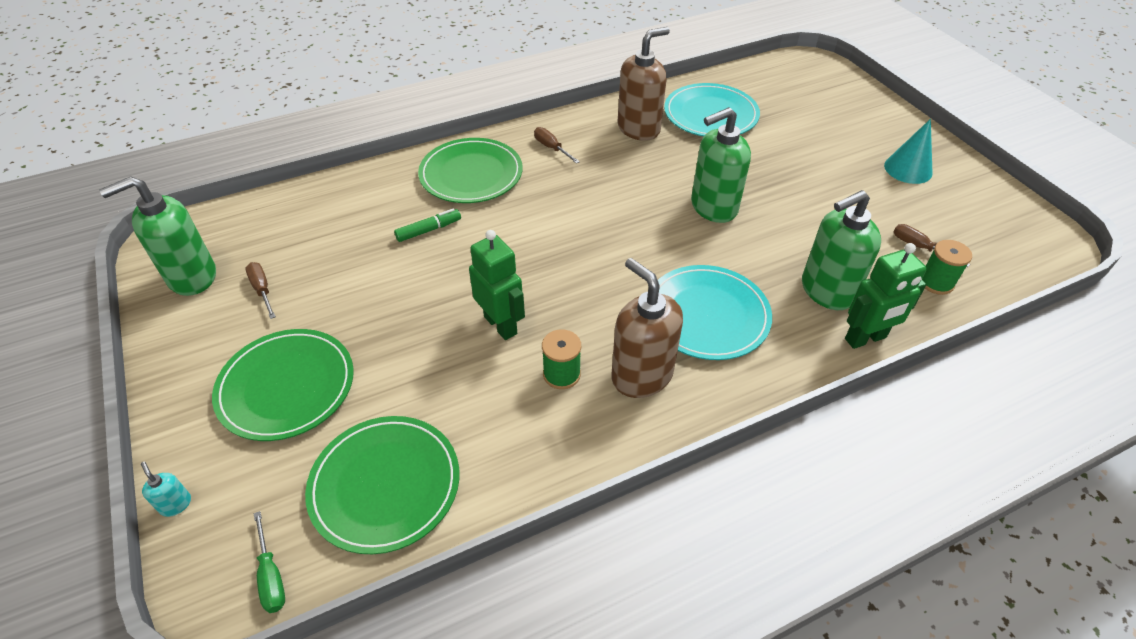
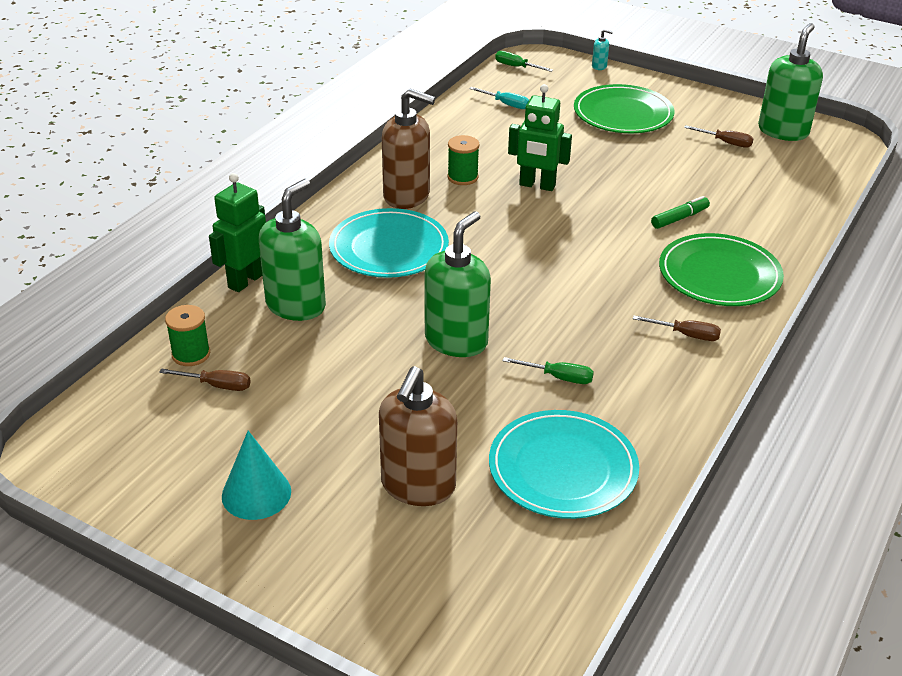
camera: 145 degrees right, 10 degrees down
(385, 485) = (506, 104): green plate -> turquoise screwdriver
(429, 230) = (679, 218): green marker -> green marker turned 150 degrees counterclockwise
(639, 128) = (625, 403): brown soap dispenser -> brown soap dispenser (418, 486)
(664, 157) = (558, 377): none -> green screwdriver

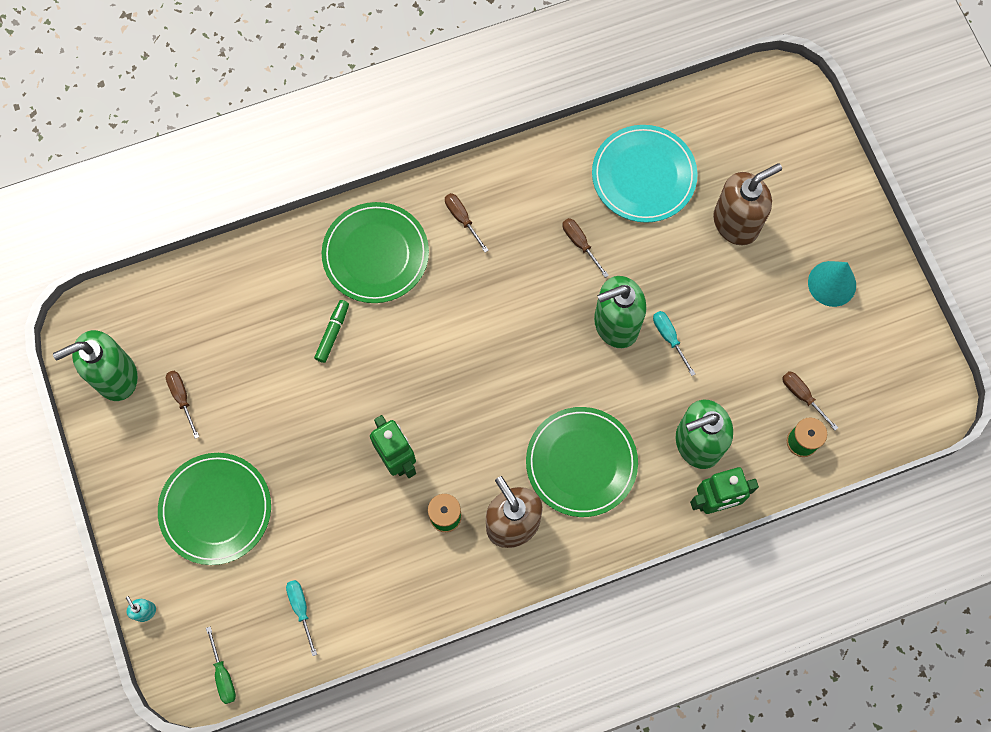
camera: 140 degrees left, 35 degrees up
(389, 248) = (581, 463): turquoise plate -> green plate
(394, 358) = (669, 338): none -> turquoise screwdriver
(558, 377) = (580, 244): green screwdriver -> brown screwdriver
(679, 218) = (332, 333): green marker -> green marker turned 105 degrees clockwise

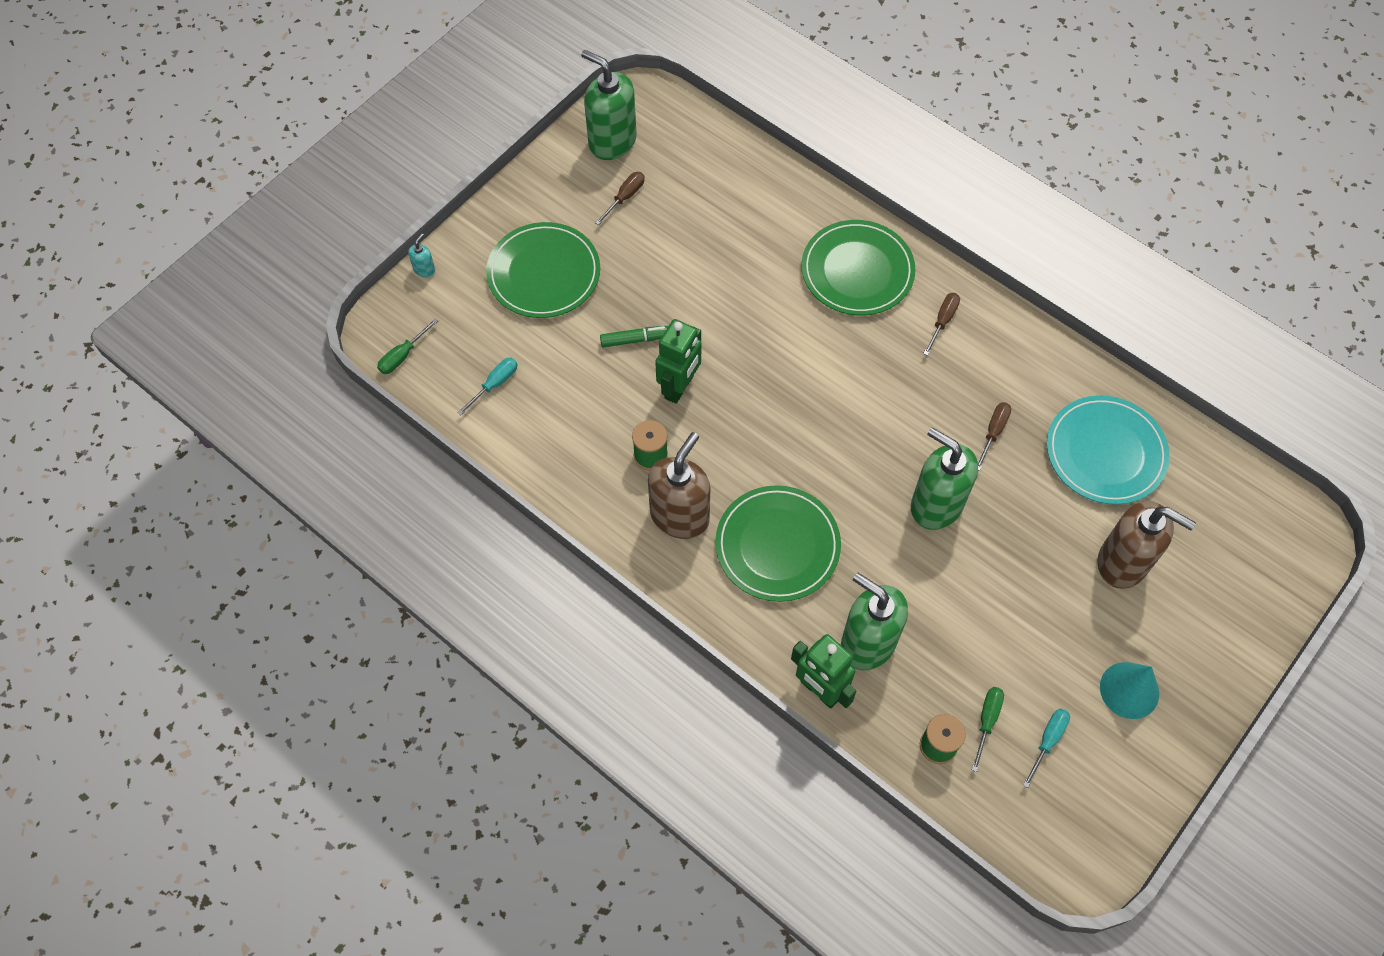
camera: 60 degrees right, 10 degrees down
(332, 333) = (760, 276): green marker -> green marker (635, 340)
(669, 338) = (957, 561): turquoise screwdriver -> turquoise screwdriver (1048, 741)
(802, 396) = (987, 721): brown screwdriver -> green screwdriver

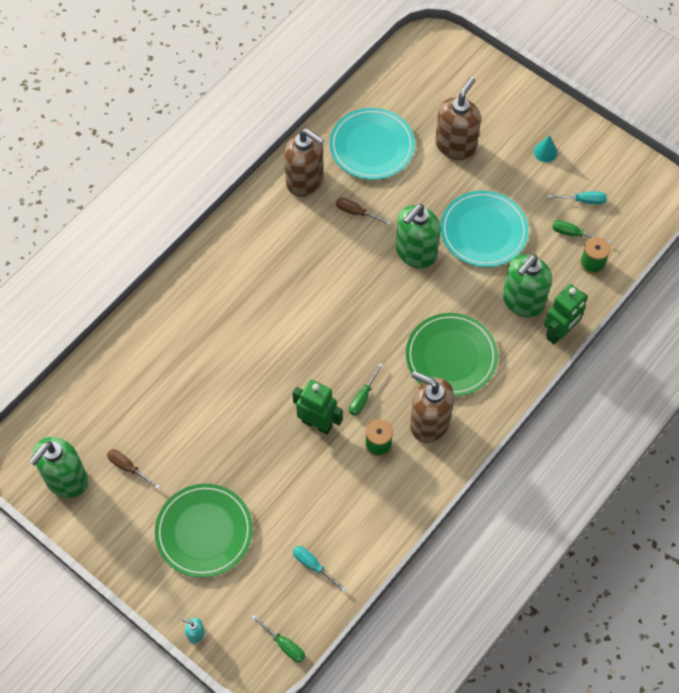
camera: 90 degrees left, 0 degrees up
(635, 340) = (272, 457): green marker -> none
(716, 438) = (363, 397): none -> green screwdriver
(857, 271) = (212, 293): green plate -> none
(942, 321) = (260, 238): brown screwdriver -> none
(979, 595) = (483, 231): none -> turquoise plate
(1037, 371) = (305, 181): none -> brown soap dispenser
(1048, 741) = (583, 200): turquoise screwdriver -> turquoise screwdriver turned 150 degrees clockwise
(1129, 690) = (545, 152): turquoise cone -> turquoise cone, size x0.62

